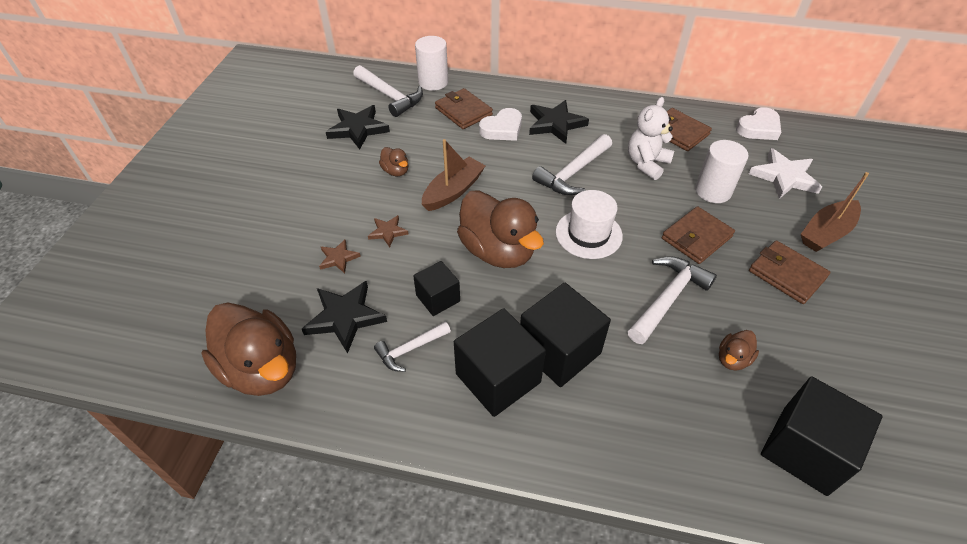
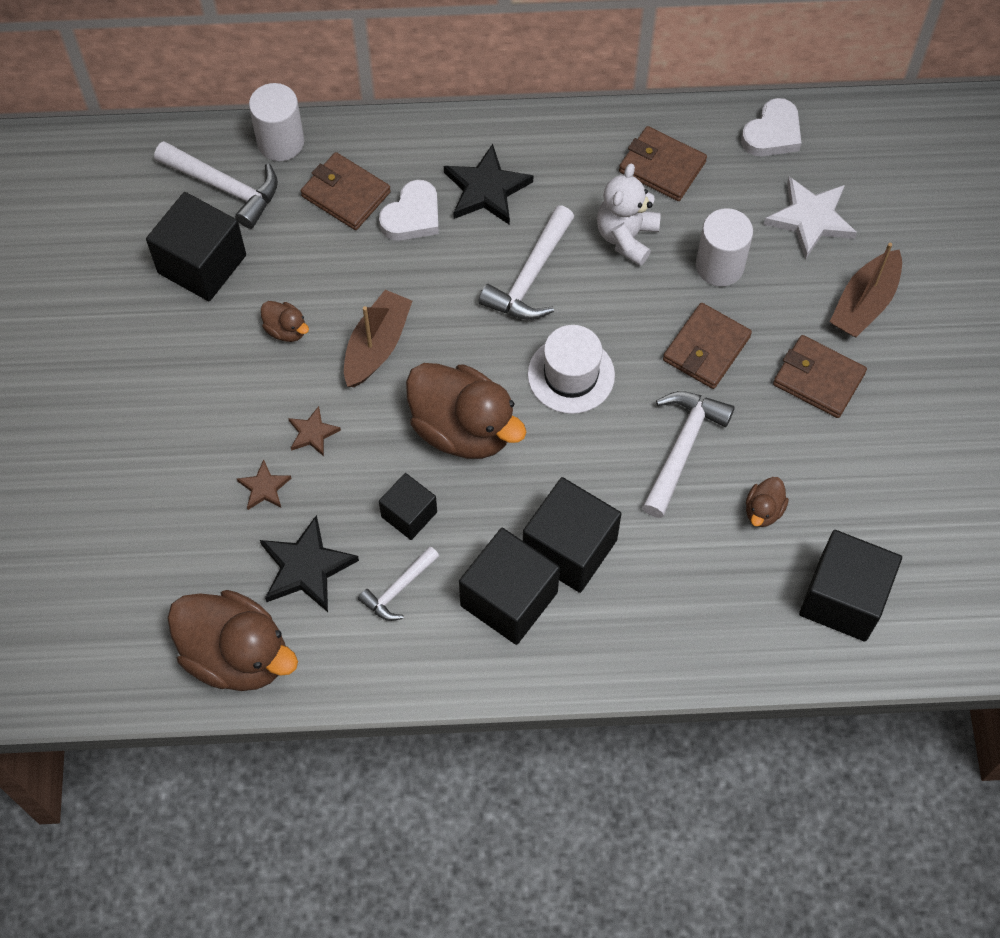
camera: 15 degrees left, 15 degrees up
(358, 129) = (202, 264): black star -> black cube

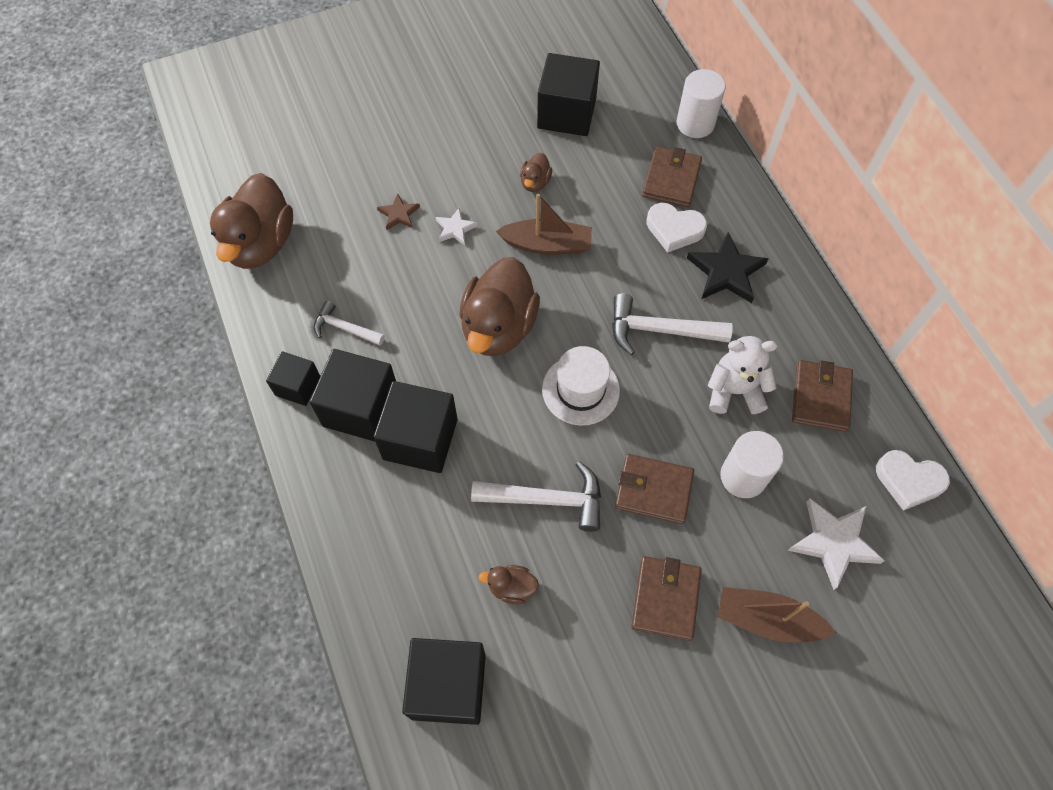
camera: 70 degrees right, 0 degrees up
(225, 187) = (638, 104): white hammer -> none
(306, 567) = (343, 262): black star -> none
(312, 433) = (455, 228): brown star -> white star
(409, 514) = (410, 314): black cube -> black cube (298, 386)

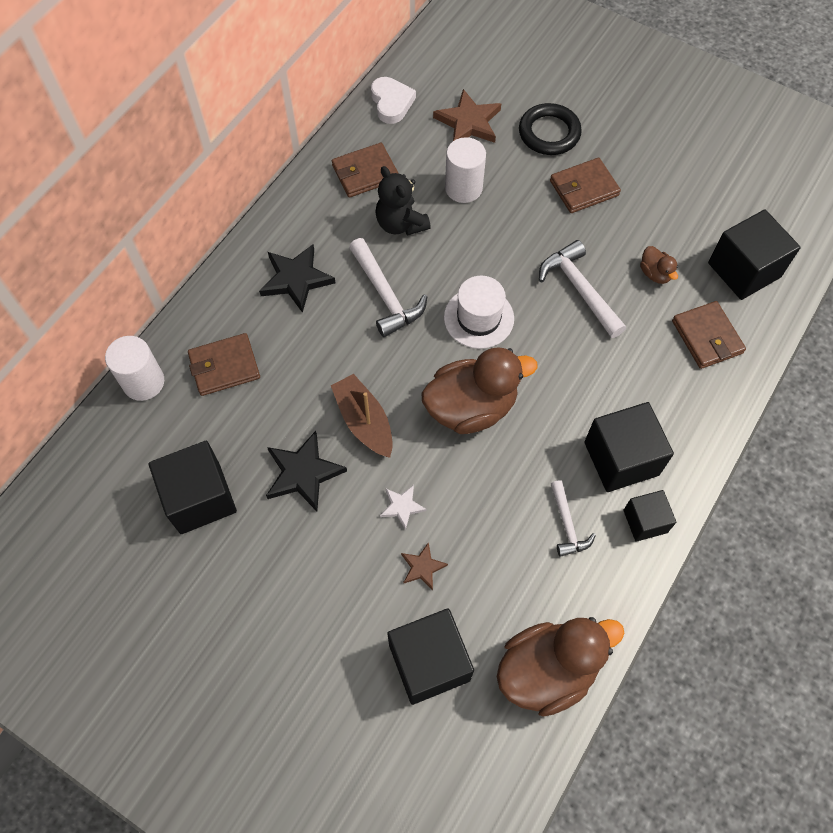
camera: 125 degrees left, 0 degrees up
(420, 439) = (608, 398): black cube -> black cube (429, 662)
(535, 182) = (303, 473): brown duck -> black star
(653, 490) = (517, 232): brown wallet -> brown wallet (707, 337)
(674, 229) = (279, 336): white heart -> none
(734, 391) = (400, 224): white teddy bear -> black teddy bear
(767, 619) = (549, 133): brown boat -> black ring
(834, 542) = (468, 122): white star -> brown star

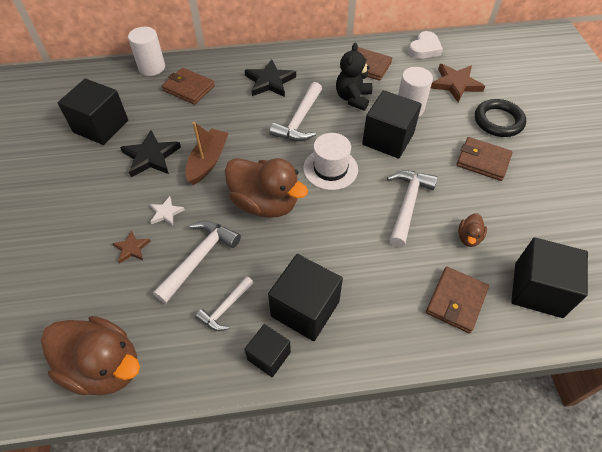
camera: 50 degrees right, 10 degrees down
(429, 662) = (66, 293): black cube -> black cube (388, 139)
(489, 511) = (199, 258): none -> white hammer

